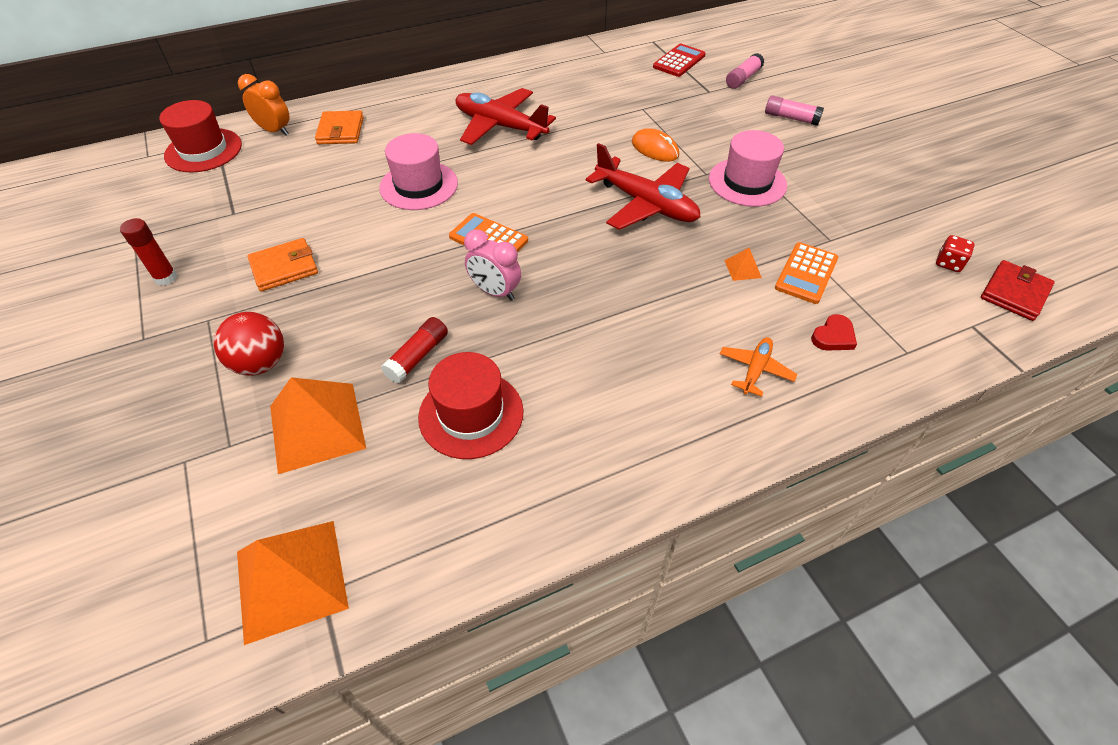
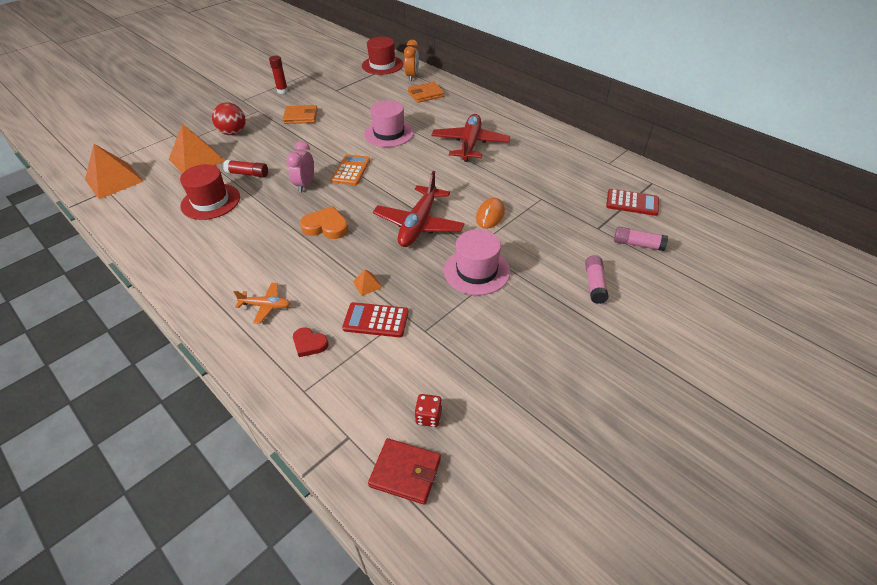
camera: 70 degrees right, 5 degrees down
(284, 267) = (301, 117): orange wallet -> orange wallet turned 45 degrees counterclockwise
(610, 286) = (326, 226): none -> orange heart
(806, 273) = (376, 320): orange calculator -> red calculator

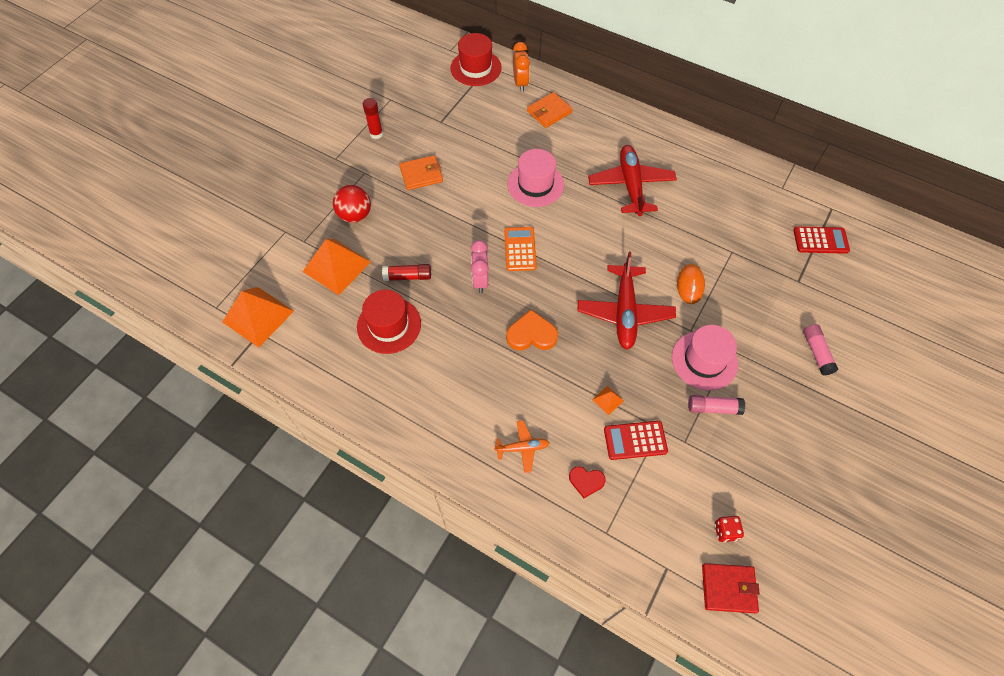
camera: 15 degrees left, 15 degrees up
(638, 244) = (841, 294): pink glue stick -> pink glue stick (713, 408)

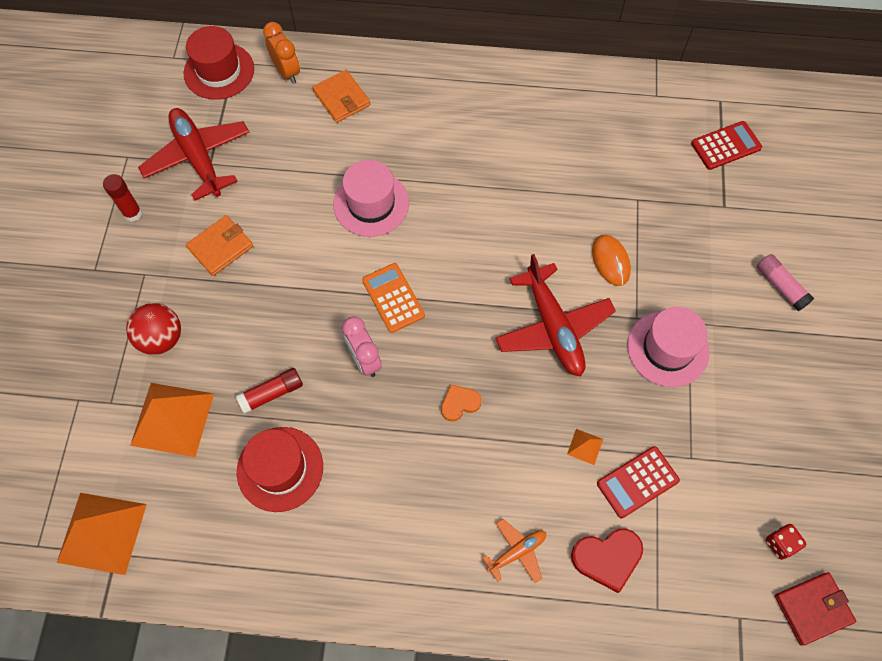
camera: 25 degrees left, 5 degrees up
(531, 334) = (459, 403): orange heart -> orange heart, size x0.64
(549, 112) = (341, 98): orange wallet -> orange wallet turned 60 degrees counterclockwise
(586, 481) = (607, 558): red heart -> red heart, size x1.57
(631, 185) = (485, 159): red plane -> red plane (198, 158)
(713, 408) = (703, 402): pink glue stick -> none

